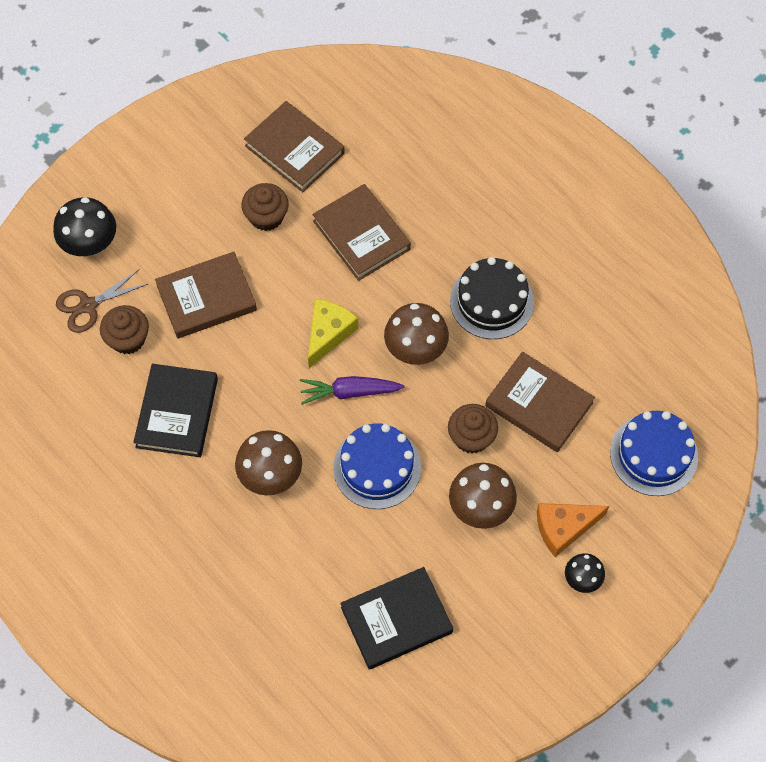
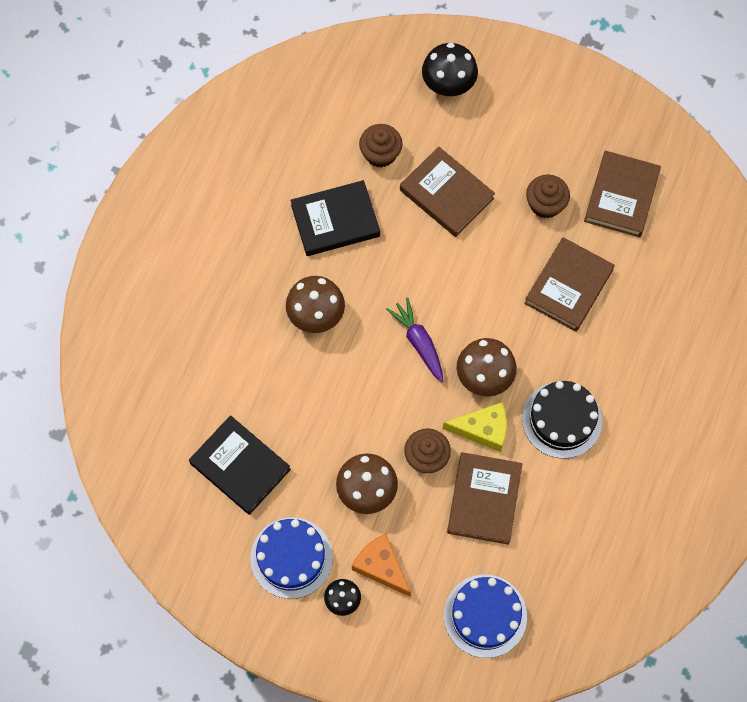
camera: 65 degrees right, 5 degrees up
(88, 305) = (394, 111): brown scissors -> none
(328, 333) = (463, 302): yellow cheese -> yellow cheese (483, 429)
(377, 467) = (363, 394): blue cake -> blue cake (291, 557)

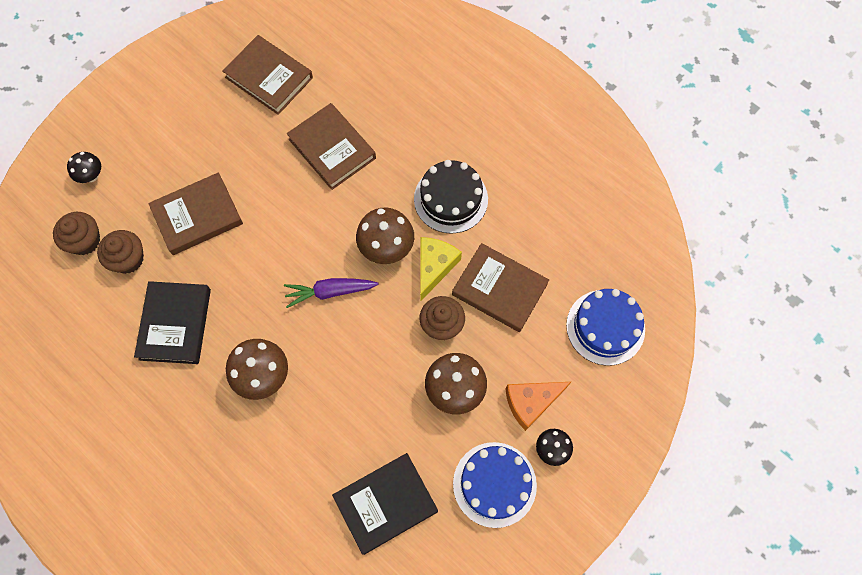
camera: 70 degrees left, 0 degrees up
(448, 85) = (91, 176): black mushroom -> black mushroom, size x0.59
(545, 204) = (247, 138): brown cupcake -> brown cupcake (85, 241)

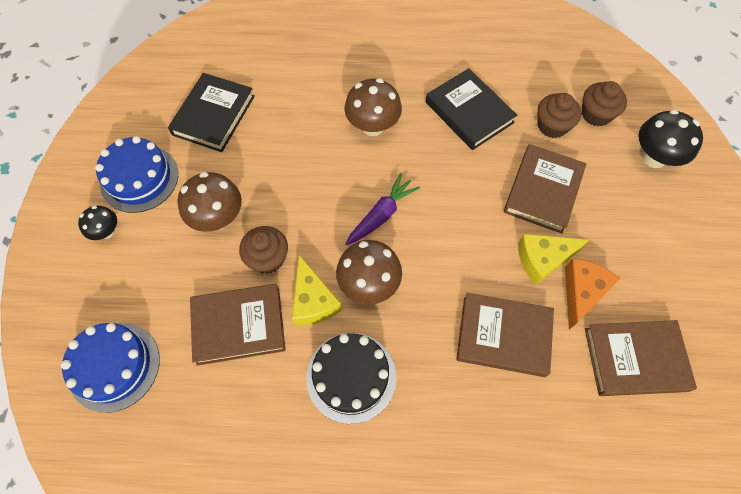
camera: 140 degrees right, 5 degrees down
(91, 176) = (654, 157): black mushroom -> black mushroom, size x1.70
(254, 172) = (543, 259): none -> yellow cheese
(531, 402) = (146, 253): orange cheese -> orange cheese (582, 292)

